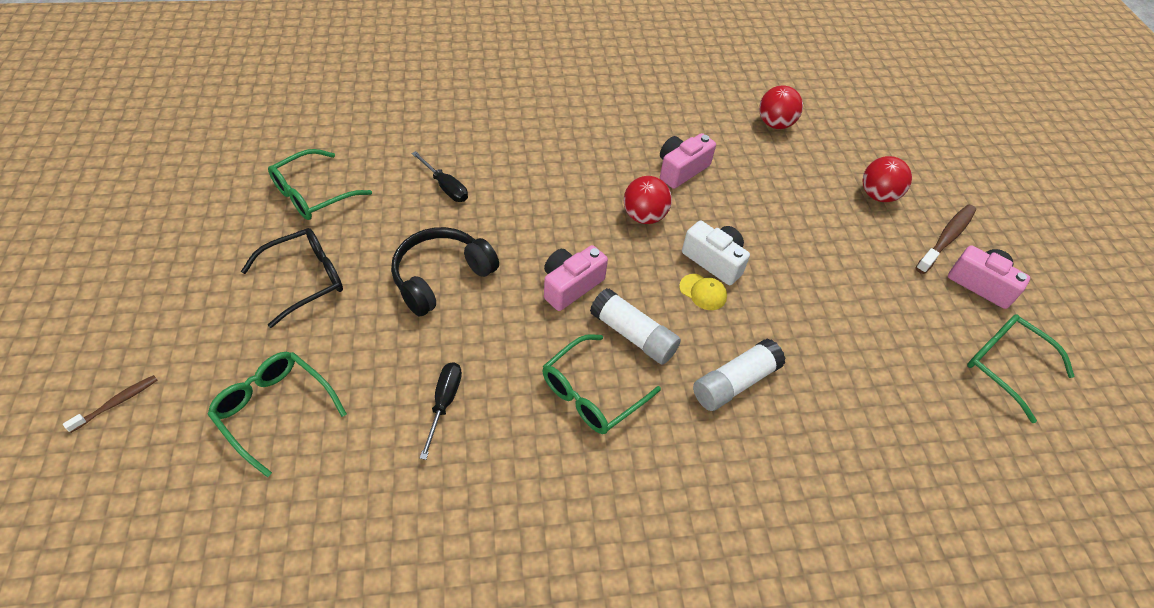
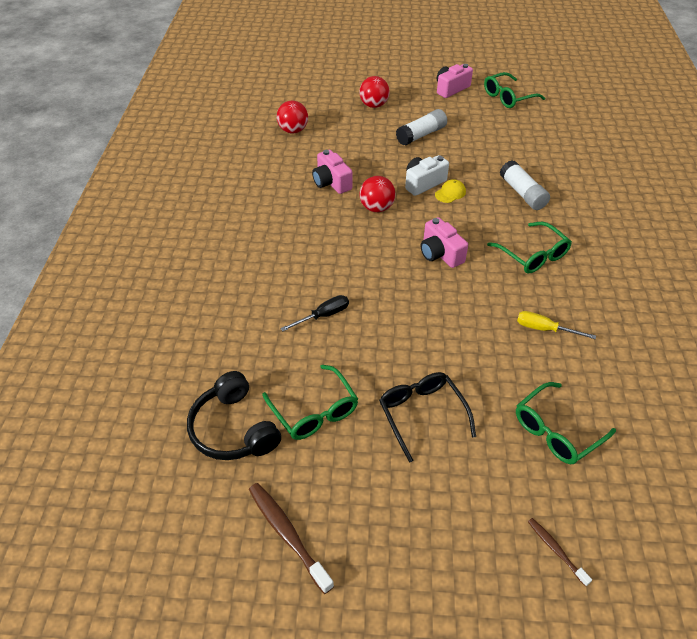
camera: 75 degrees left, 5 degrees down
(441, 277) = (426, 324): black headphones -> black headphones (233, 429)
(444, 403) = (544, 329): black screwdriver -> yellow screwdriver
(633, 335) = (485, 230): white glue stick -> white glue stick (421, 135)
(946, 238) = (414, 90): brown toothbrush -> brown toothbrush (287, 534)

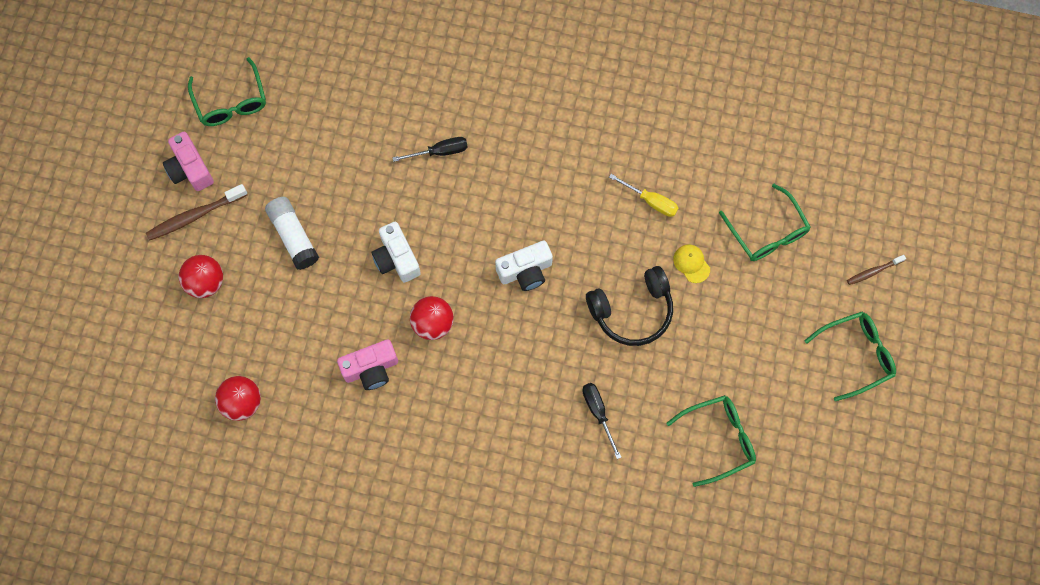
camera: 80 degrees left, 25 degrees up
(233, 429) = (728, 517): black headphones -> black headphones (632, 311)
(287, 534) = (839, 478): brown toothbrush -> brown toothbrush (195, 216)
(421, 414) = (734, 342): black glasses -> none
(440, 254) = (525, 271): pink camera -> white camera
(450, 193) = (422, 232): yellow cap -> yellow cap (691, 263)
(522, 193) = (439, 152): white glue stick -> black screwdriver
(533, 255) = (545, 176): green glasses -> green glasses (856, 355)
(544, 329) = (650, 201): yellow screwdriver -> yellow screwdriver turned 90 degrees counterclockwise

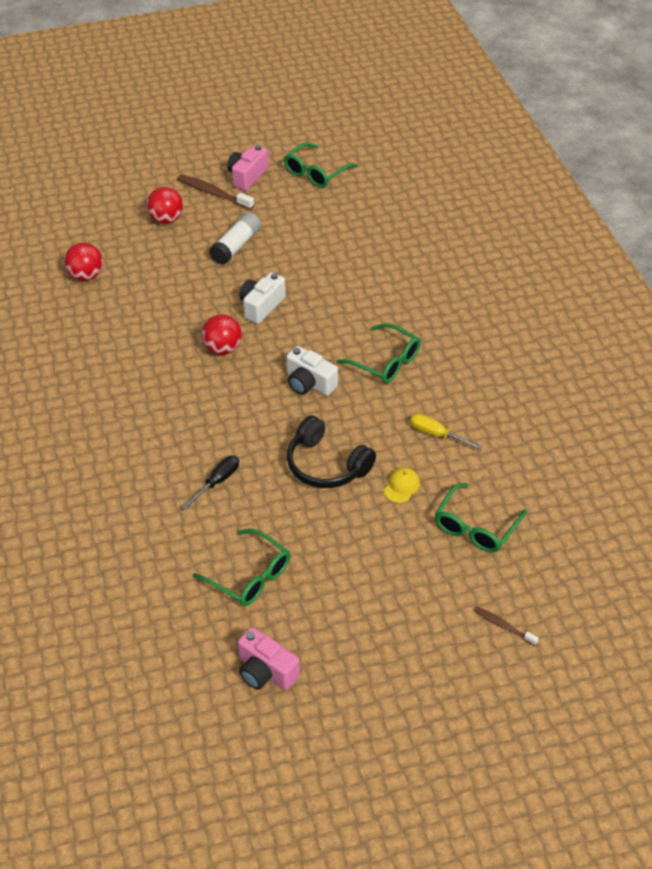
camera: 60 degrees right, 25 degrees down
(371, 369) = (160, 331): pink camera -> pink camera (266, 671)
(439, 152) = (370, 292): black screwdriver -> none
(650, 201) = (437, 434): yellow screwdriver -> yellow screwdriver turned 120 degrees clockwise
(856, 355) = (408, 648): green glasses -> green glasses (386, 362)

